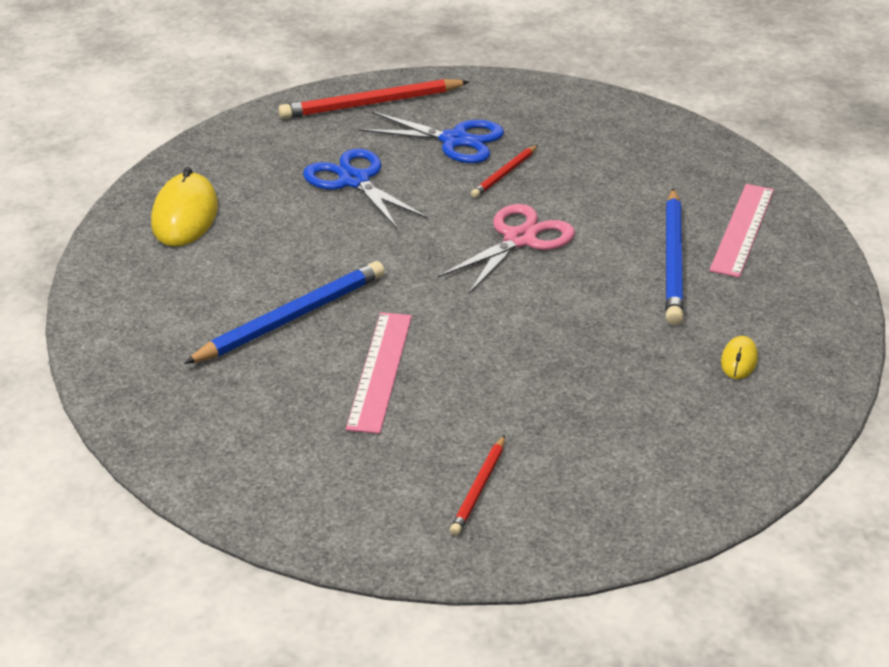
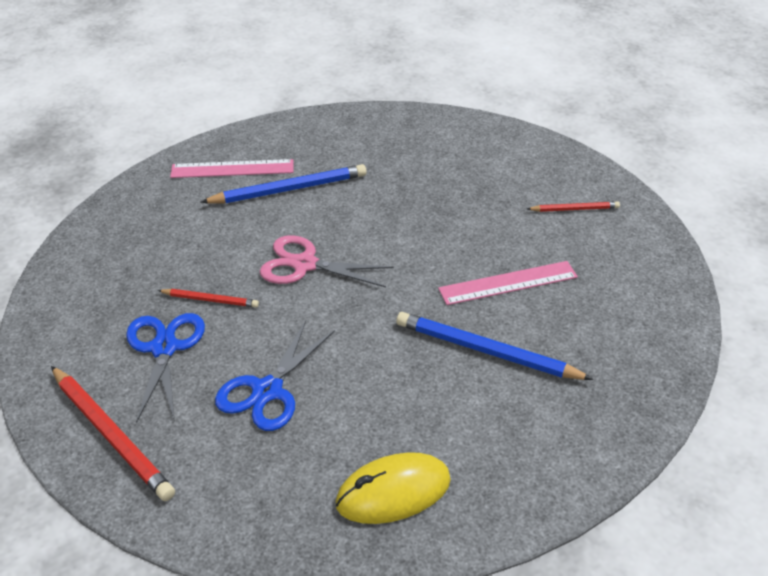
camera: 115 degrees left, 5 degrees up
(739, 360) = (382, 145): yellow mouse -> none

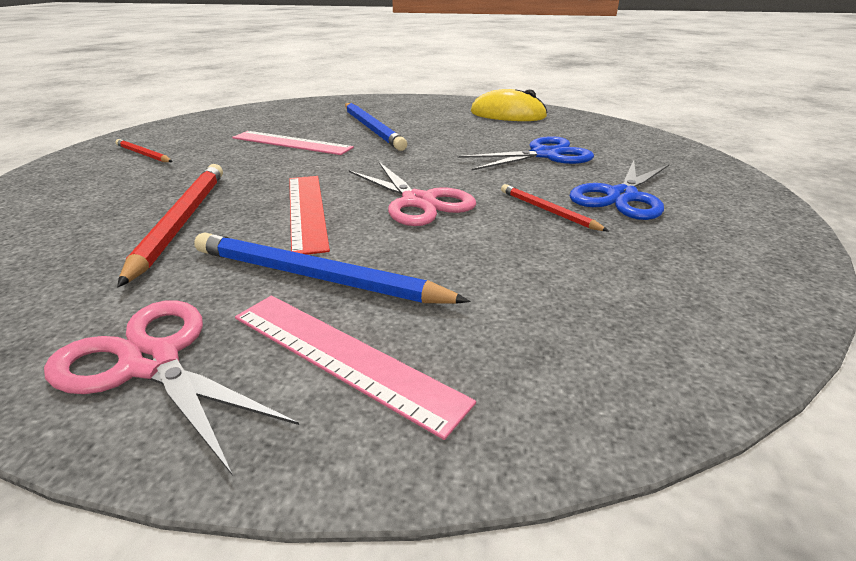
camera: 140 degrees left, 10 degrees down
(111, 435) = (693, 171): red pencil -> red pencil (182, 221)
(296, 138) = (151, 362): none -> pink scissors
(360, 221) = (307, 211): none -> red ruler

